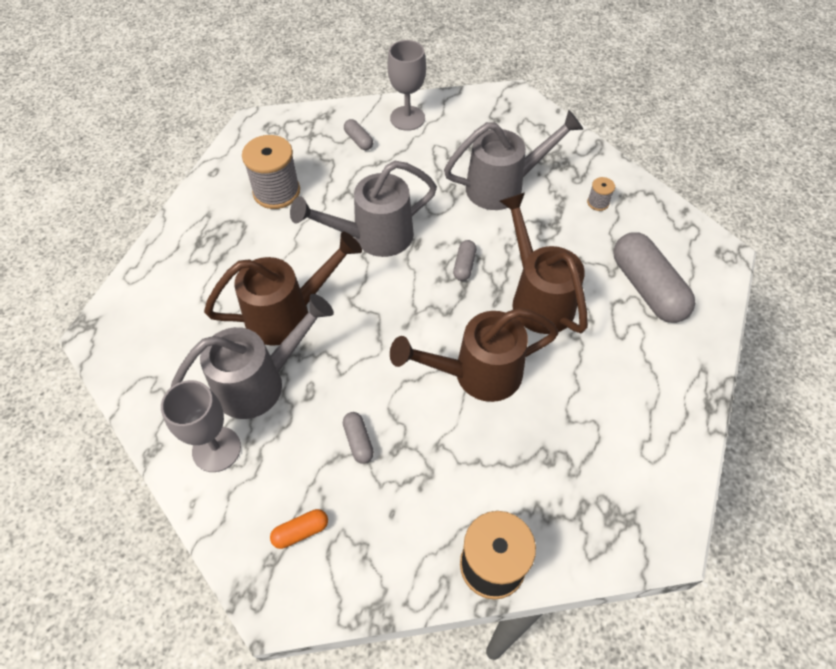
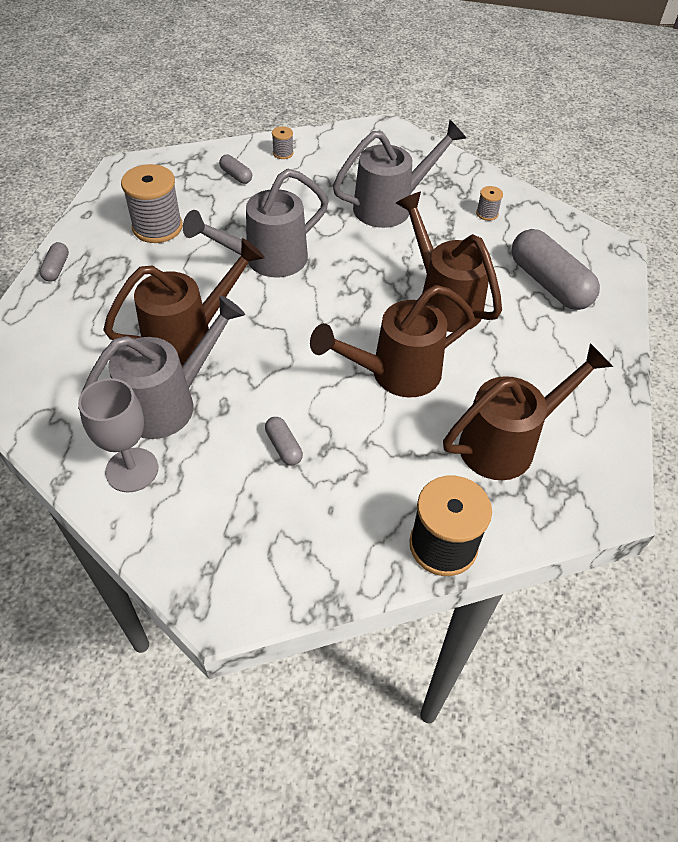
camera: 10 degrees left, 5 degrees down
(300, 532) = (236, 537): orange capsule -> none
(407, 118) = (283, 153): grey goblet -> grey spool
(464, 265) = (364, 278): grey capsule -> grey capsule (56, 268)
(573, 462) = (507, 443): none -> brown watering can

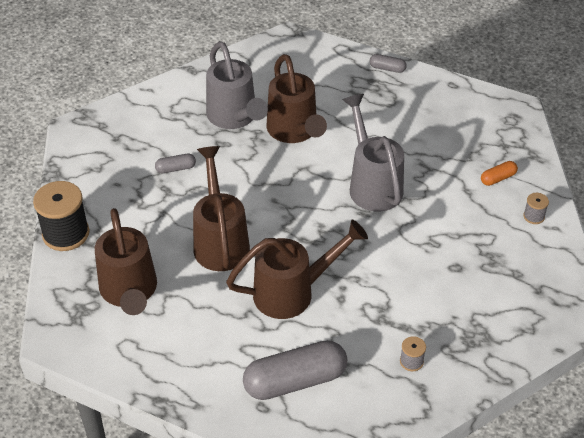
camera: 105 degrees right, 5 degrees down
(132, 470) = (185, 98): grey goblet -> none
(157, 227) = (428, 123): grey spool -> none
(236, 176) = (498, 178): grey capsule -> orange capsule
(391, 206) = (435, 284): grey watering can -> none

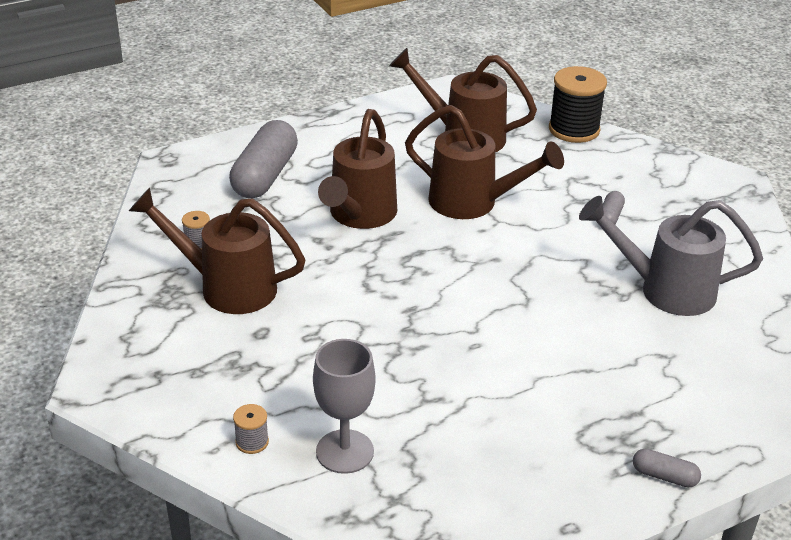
camera: 125 degrees right, 10 degrees down
(294, 131) = (598, 323): brown watering can -> brown watering can (227, 287)
(372, 184) = (446, 338): grey watering can -> none
(387, 68) = (664, 476): grey capsule -> grey capsule turned 60 degrees clockwise
(498, 178) = (344, 451): orange capsule -> grey goblet

